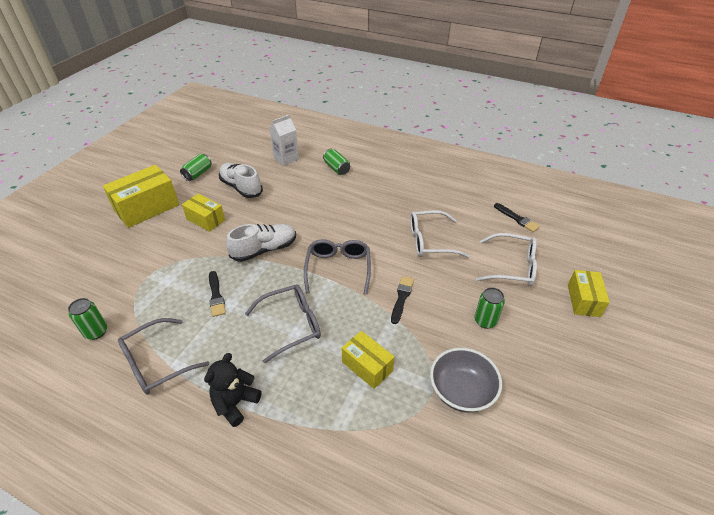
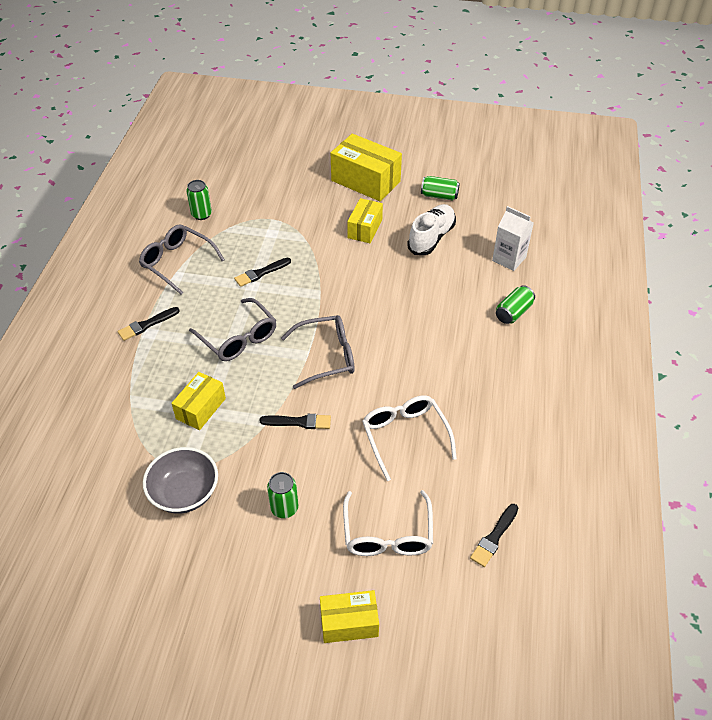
camera: 75 degrees right, 5 degrees up
(235, 403) = (146, 325): black teddy bear -> black brush
(264, 250) = (335, 288): white shoe -> none

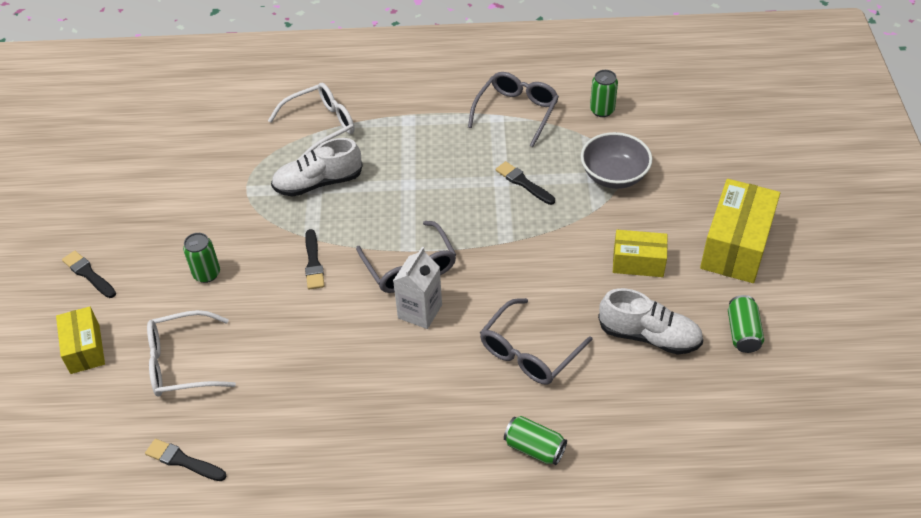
camera: 80 degrees right, 0 degrees up
(146, 325) = (419, 114): black brush -> black brush (88, 274)
(185, 493) = (218, 197): grey bowl -> grey bowl (614, 176)
(201, 408) = (318, 183): yellow box -> white shoe
(238, 337) = (419, 187): grey glasses -> grey glasses (530, 351)
(405, 437) = (307, 359): white glasses -> white glasses (320, 126)
(509, 259) = (640, 433): white carton -> white carton (420, 311)

